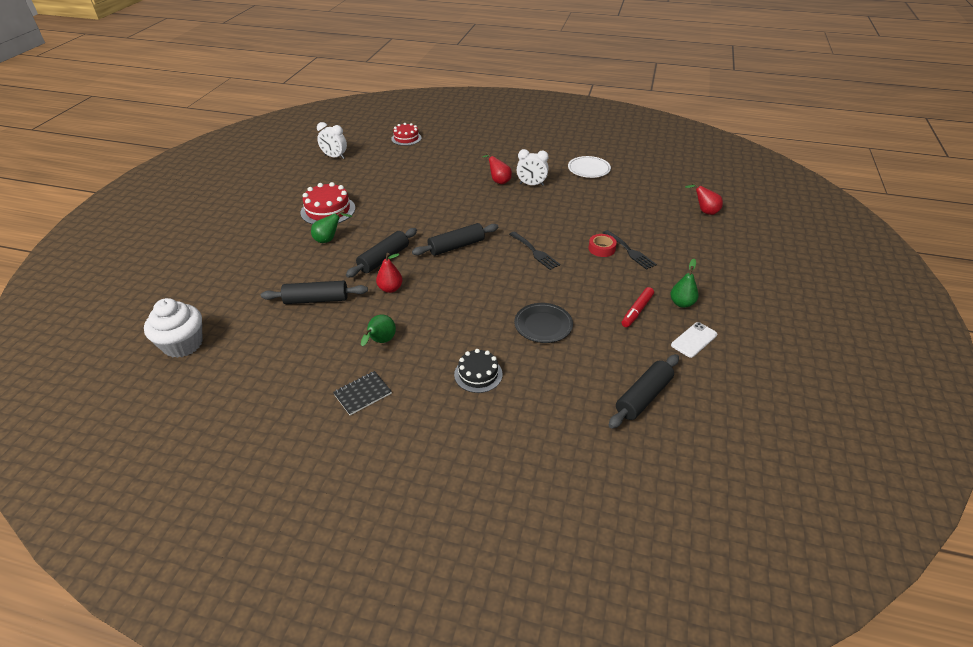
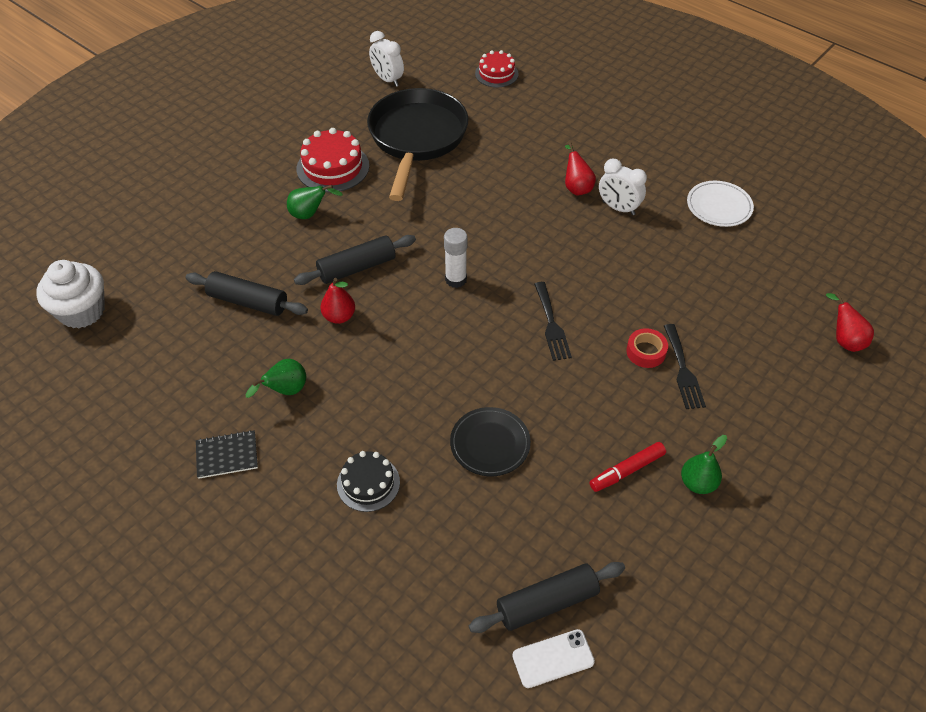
camera: 25 degrees right, 10 degrees up
(376, 182) = (417, 138): none -> black pan
(456, 246) = (456, 279): black rolling pin -> white glue stick
(694, 340) = (674, 547): white phone -> white phone (553, 658)

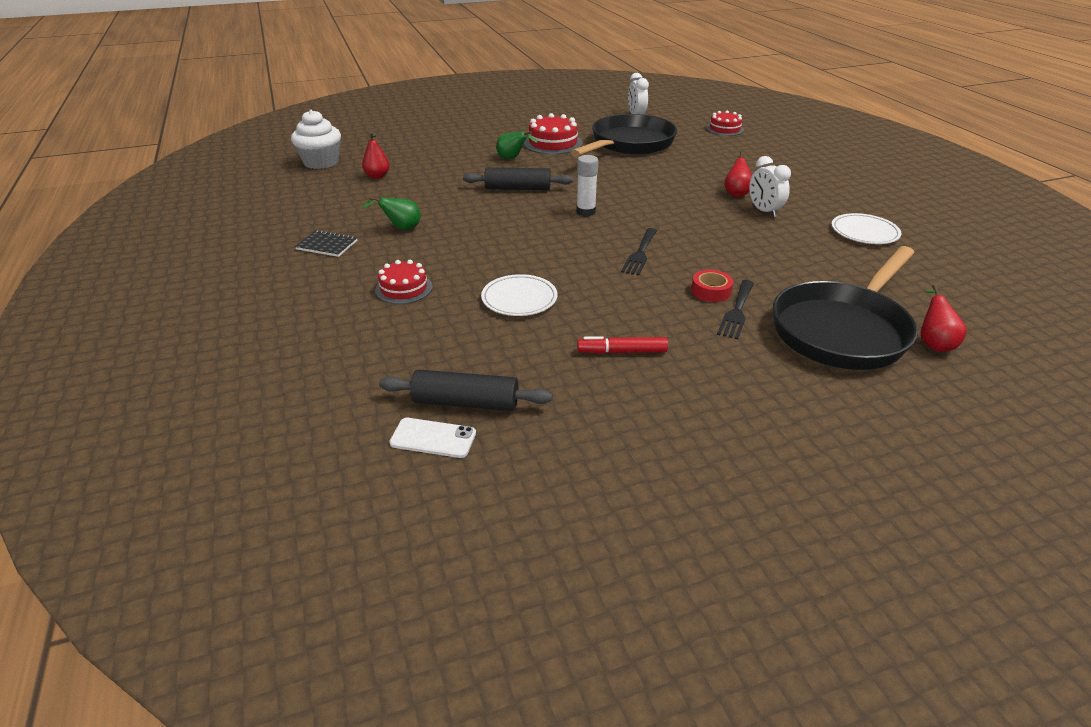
camera: 30 degrees right, 15 degrees down
(248, 302) = (425, 184): black rolling pin -> none
(339, 316) = (479, 206): red pear -> red pear (377, 176)
(368, 483) = (404, 288): black cake -> red cake
(490, 444) = (519, 299): black plate -> white plate
(697, 483) = (683, 382): green pear -> none
(774, 355) = (842, 330): none -> black pan

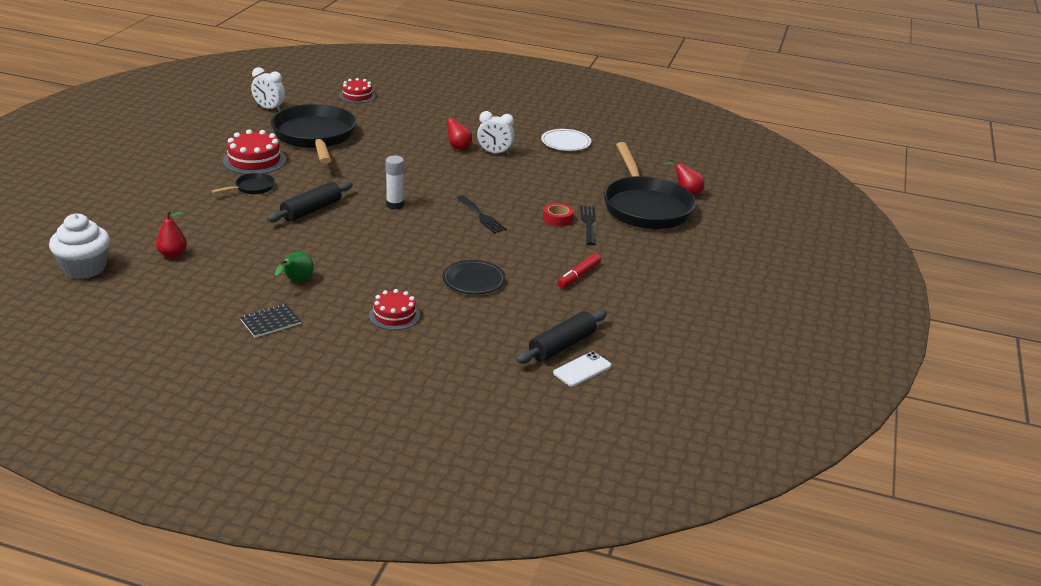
camera: 55 degrees left, 5 degrees down
(512, 158) = (252, 188): green pear -> black pan
(519, 299) = (473, 280): white plate -> black plate
(737, 311) = (588, 223): black fork -> black fork turned 150 degrees counterclockwise

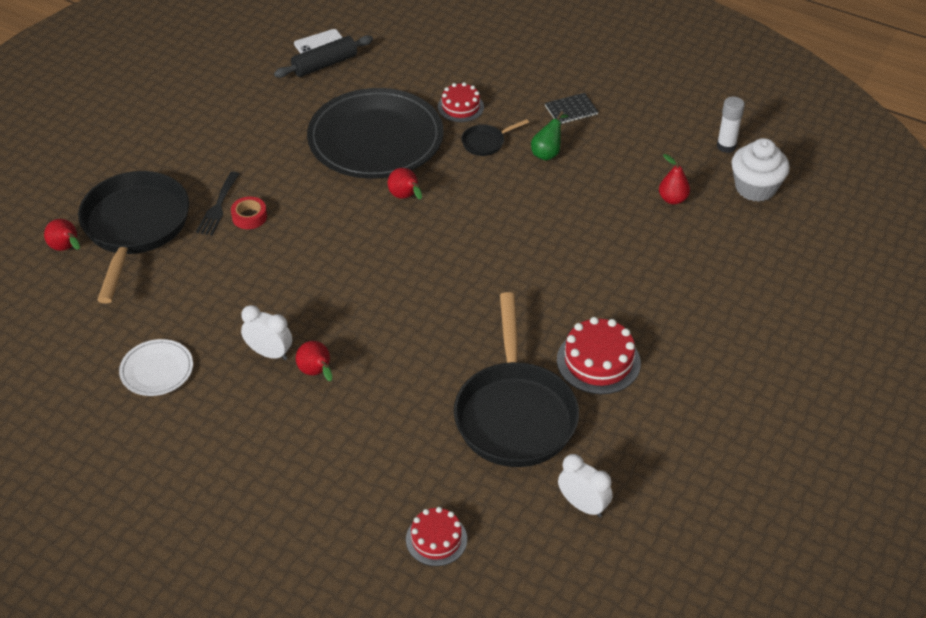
camera: 165 degrees left, 15 degrees up
(252, 188) = (598, 302): black pan -> black pan (486, 142)
(311, 210) = (528, 255): black rolling pin -> none
(395, 205) = (429, 256): white glue stick -> white glue stick (726, 146)
(428, 240) = (405, 197): none -> red pear
(473, 280) = (375, 139): black plate -> black plate, size x2.18
(482, 216) = (334, 228): black fork -> none
(579, 276) = (270, 135): red marker -> none

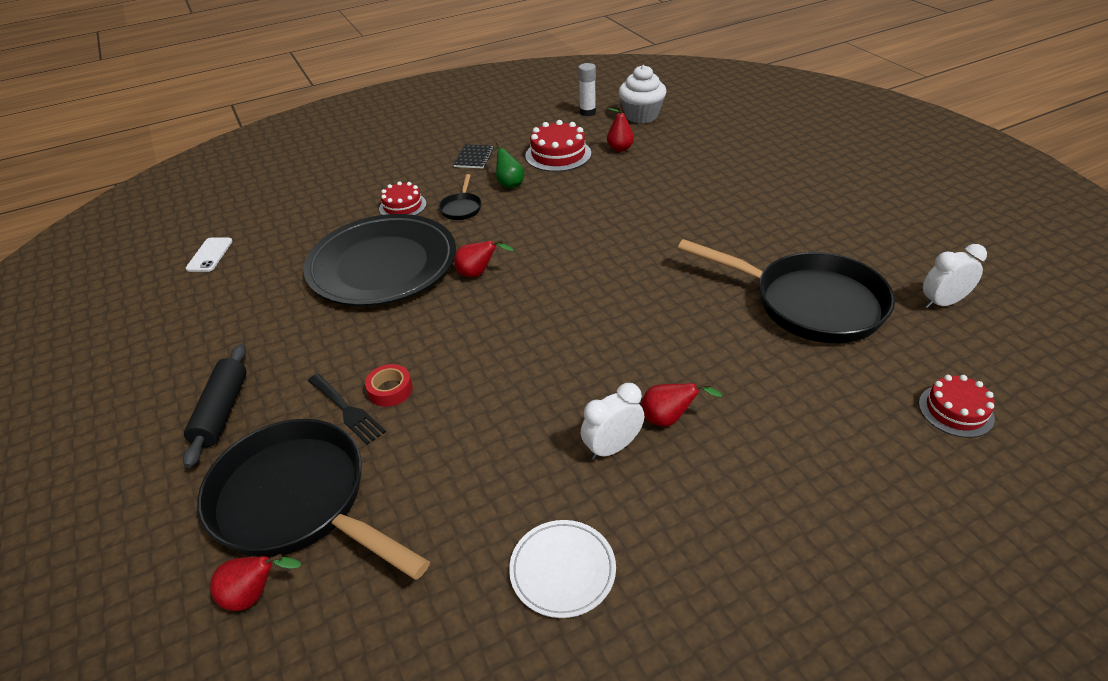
camera: 55 degrees left, 5 degrees down
(325, 65) = (243, 261): black rolling pin -> black rolling pin (222, 411)
(598, 361) = (772, 238): red cake -> red cake (558, 155)

